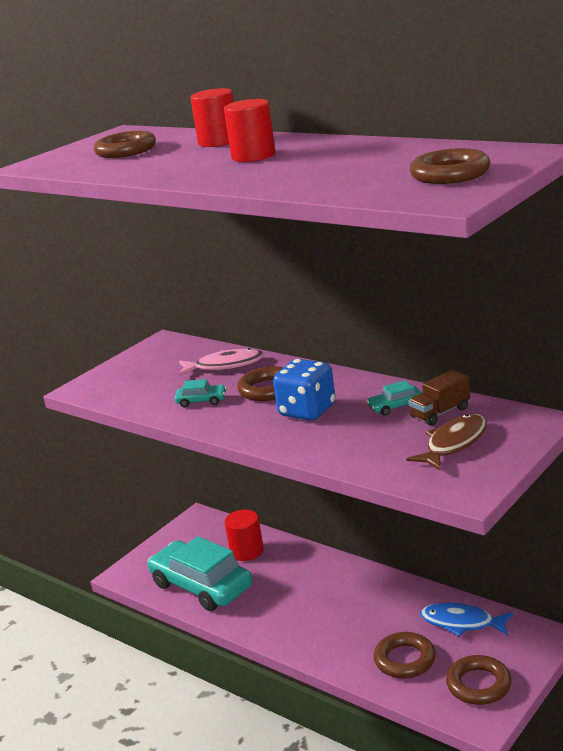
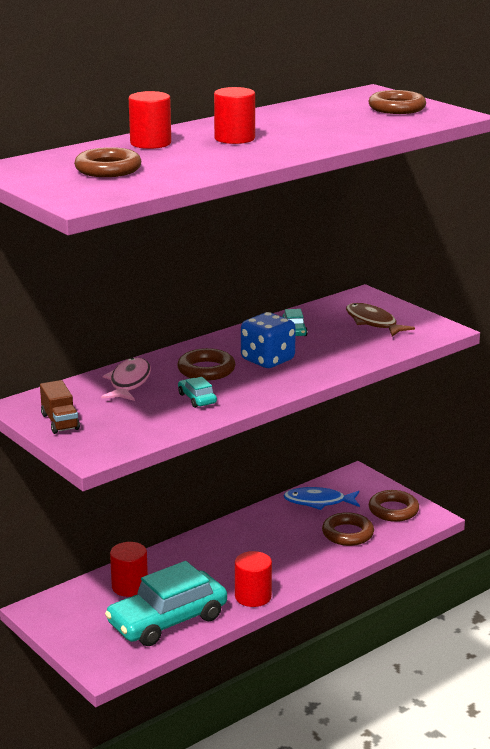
camera: 80 degrees left, 0 degrees up
(201, 401) = (197, 398): turquoise car -> turquoise car turned 45 degrees counterclockwise
(255, 624) = (253, 597): none -> red cylinder
(440, 413) = (321, 319): brown truck -> brown truck (60, 422)
(462, 623) = (318, 502): blue fish -> blue fish turned 60 degrees clockwise

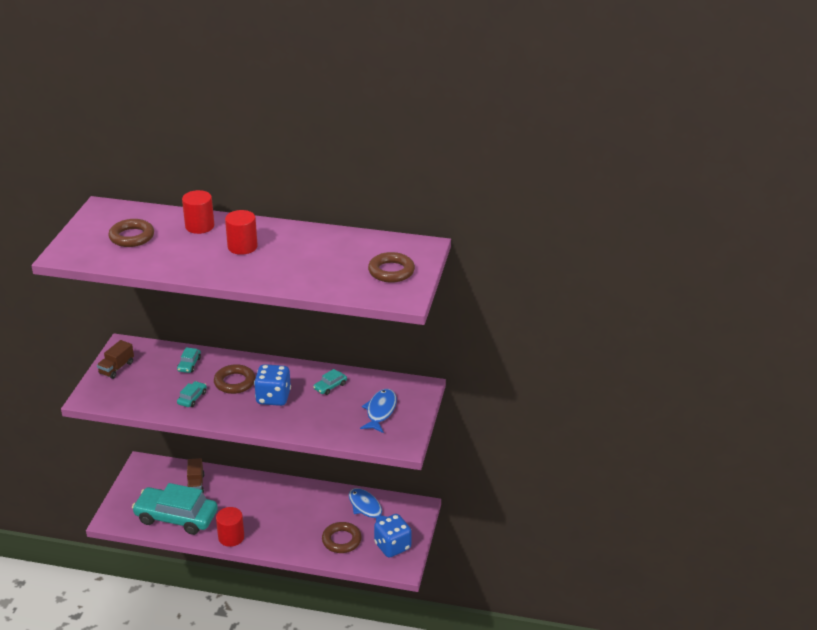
camera: 50 degrees right, 10 degrees up
(129, 382) = (189, 364): pink fish -> turquoise car
(130, 587) = (196, 484): red cylinder -> brown truck
(373, 322) = (380, 411): brown fish -> blue fish
(393, 510) = (392, 546): brown ring -> blue dice

